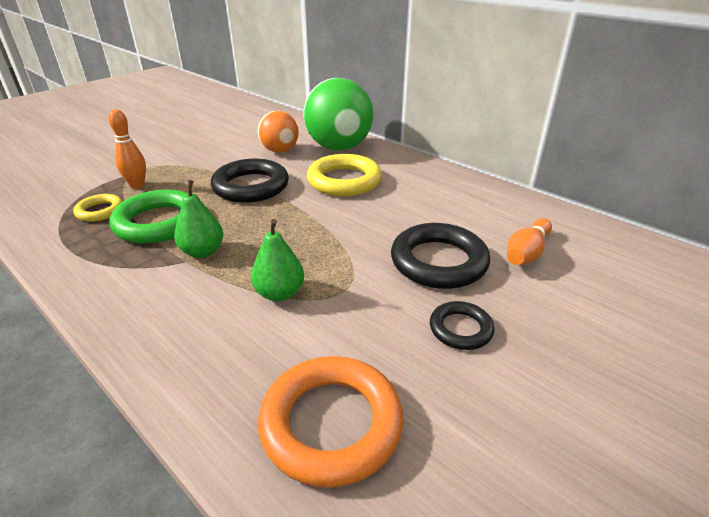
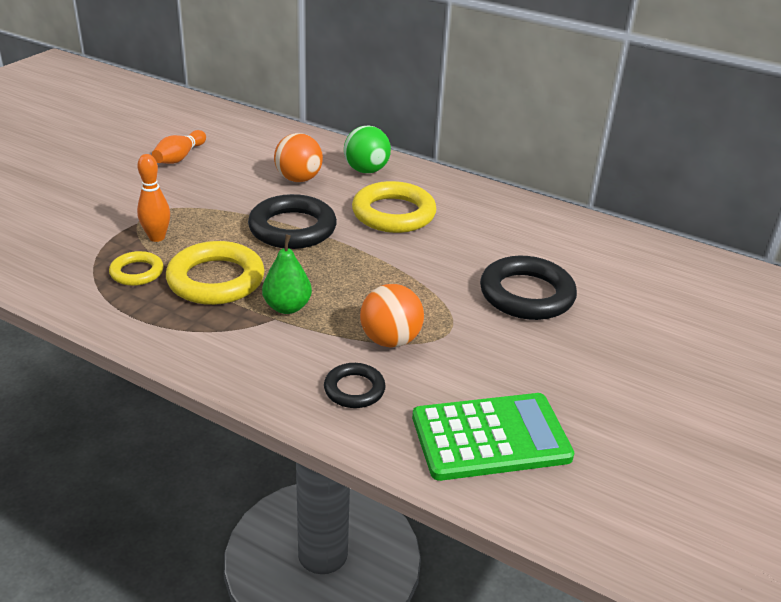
camera: 15 degrees left, 0 degrees up
(158, 222) = (216, 280): green ring -> yellow ring
(279, 293) = (390, 340): green pear -> orange ball
(331, 423) = (490, 437): orange ring -> green calculator
(339, 147) = (366, 170): green ball -> green ball, size x0.58
(460, 329) = (567, 353): black ring -> black ring (354, 389)
(526, 253) = (604, 278): orange bowling pin -> orange bowling pin (179, 157)

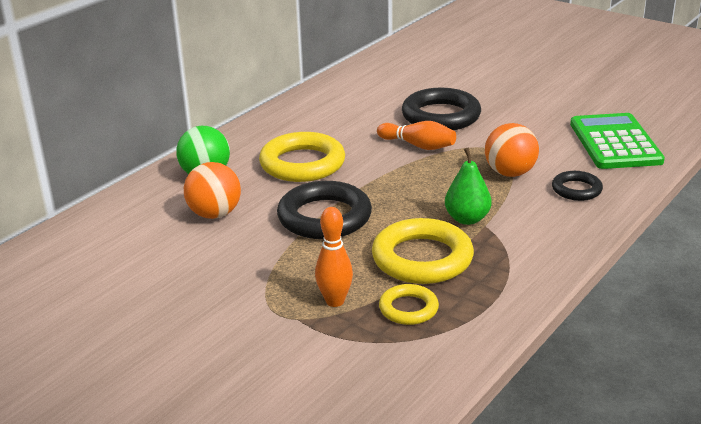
camera: 80 degrees left, 5 degrees down
(179, 157) = (128, 299): orange bowling pin -> orange bowling pin (418, 145)

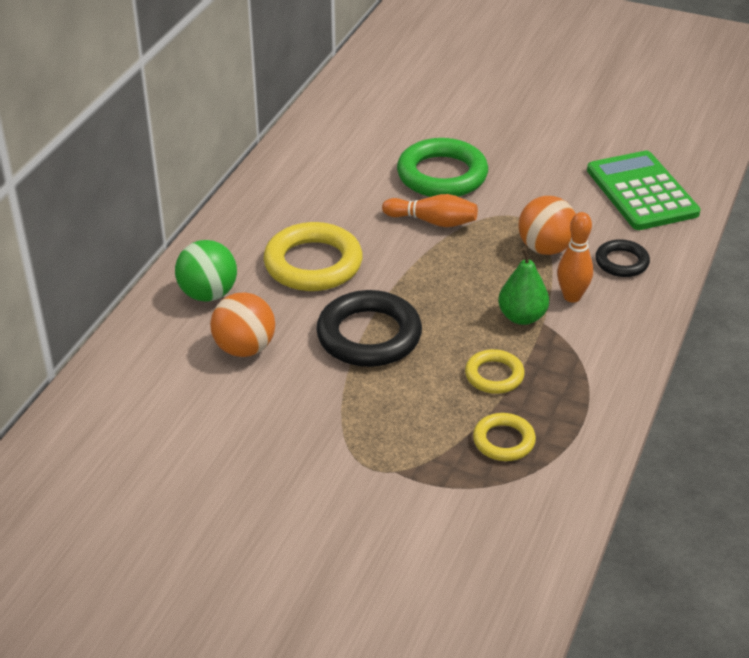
camera: 15 degrees left, 10 degrees up
(335, 301) = (425, 443): orange bowling pin -> orange bowling pin (572, 297)
(422, 258) = (494, 375): yellow ring -> yellow ring, size x0.55
(441, 116) = (442, 175): black ring -> green ring

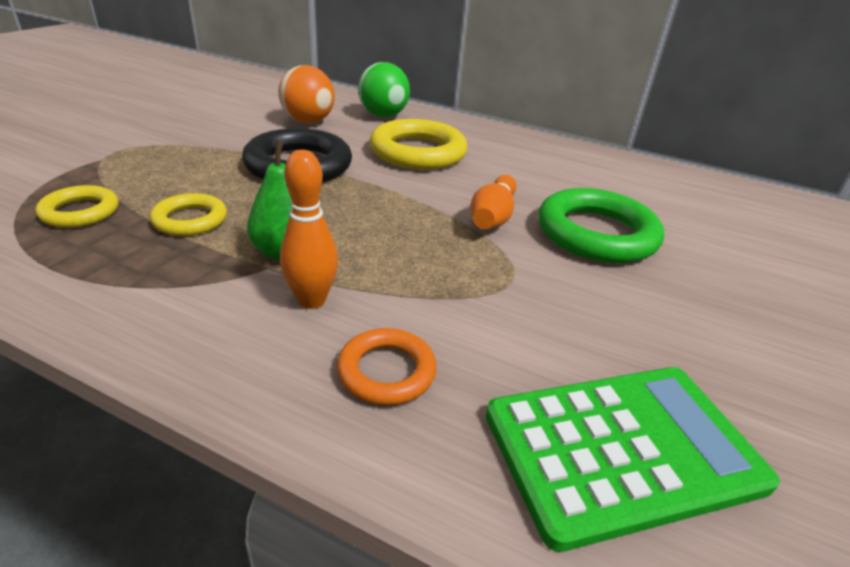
camera: 90 degrees right, 5 degrees down
(545, 248) = (433, 293): orange ball -> none
(621, 262) = (386, 371): black ring -> orange ring

